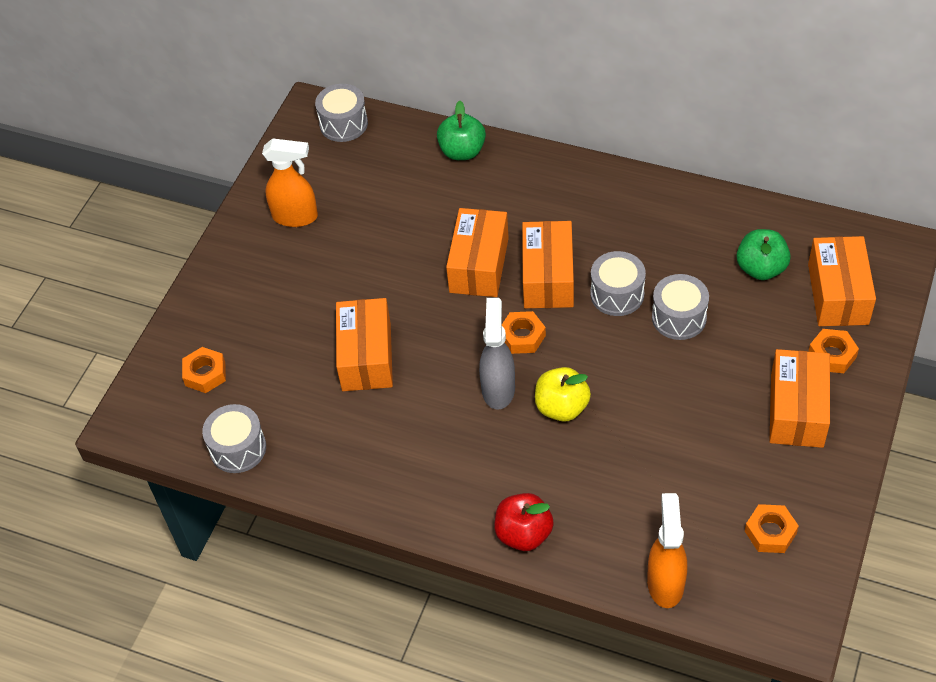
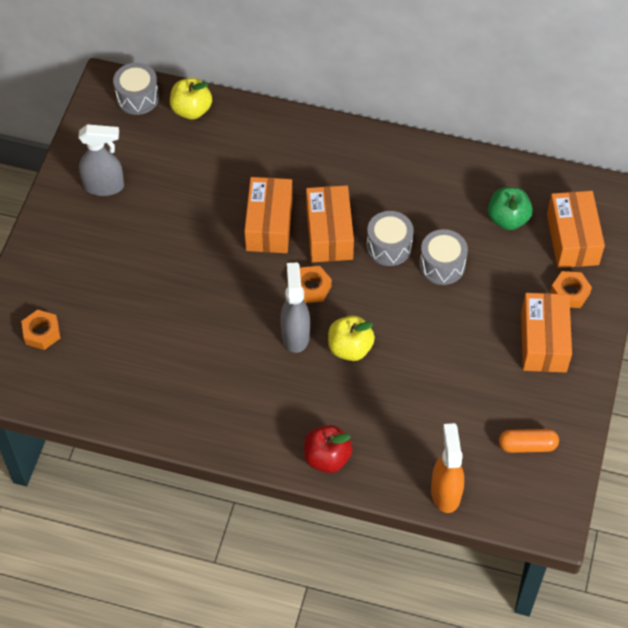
camera: 10 degrees left, 5 degrees up
(238, 448) = (78, 397): grey drum -> none
(296, 217) = (104, 186): orange spray bottle -> grey spray bottle
(366, 356) = (180, 311): orange box -> none
(402, 138) = (191, 110): none -> yellow apple
(462, 151) = (245, 120): green apple -> none
(770, 532) = (527, 445): orange nut -> orange capsule

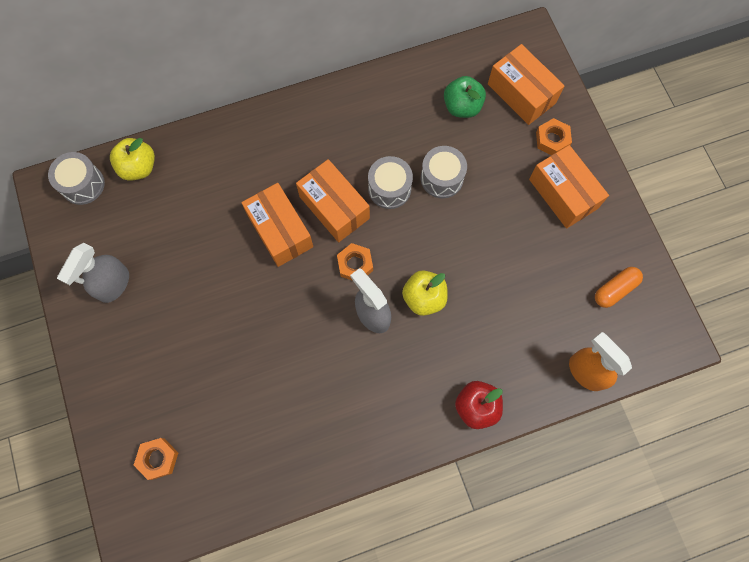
camera: 35 degrees left, 15 degrees up
(104, 186) = (113, 285): grey spray bottle -> grey spray bottle turned 150 degrees clockwise

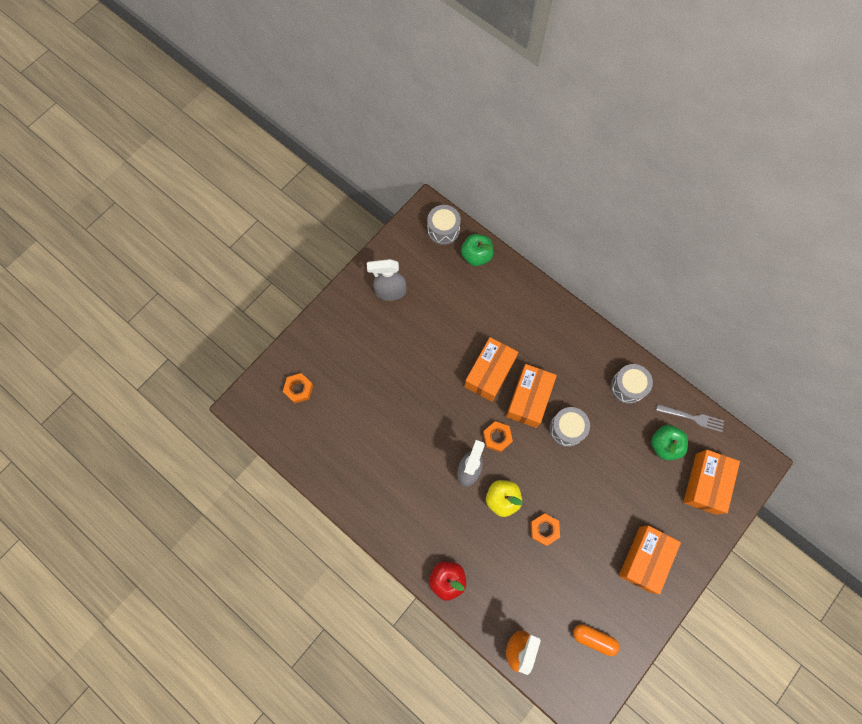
camera: 60 degrees right, 0 degrees up
(138, 167) = (476, 256): yellow apple -> green apple
(442, 178) = (598, 461): grey drum -> grey drum (628, 386)
(450, 65) = (692, 417): none -> grey fork
(552, 140) = (683, 527): orange nut -> orange nut (544, 529)

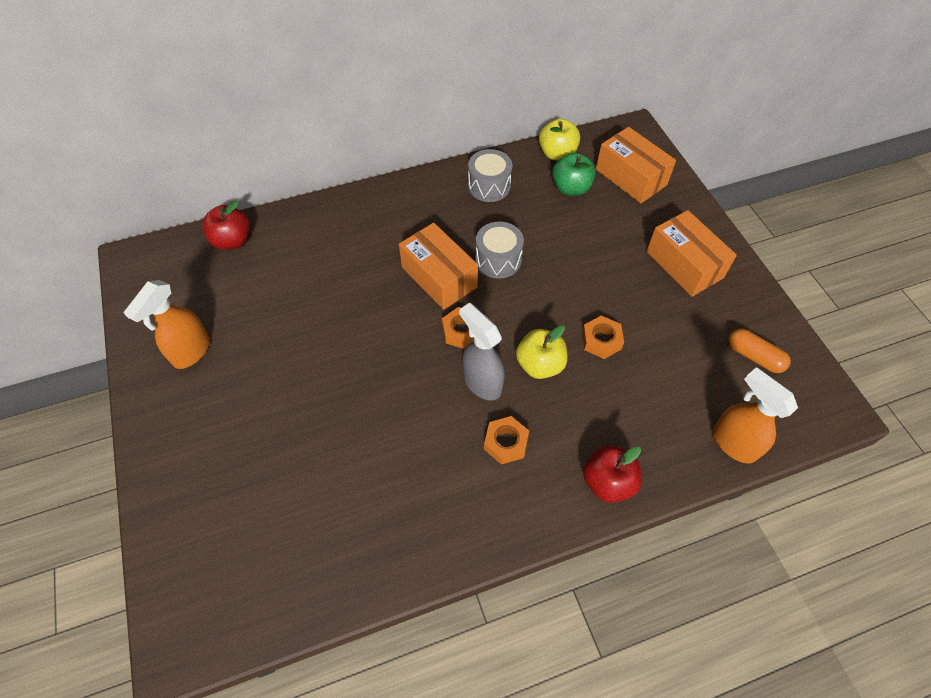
camera: 60 degrees left, 15 degrees down
(299, 389) = (220, 543): orange nut -> orange nut (506, 443)
(390, 292) = (191, 352): grey spray bottle -> orange spray bottle
(443, 230) = (171, 256): grey drum -> none
(476, 256) = (232, 241): green apple -> red apple
(489, 373) = (380, 299): orange box -> none
(594, 638) = (754, 356): orange capsule -> orange capsule turned 75 degrees clockwise
(692, 417) = (557, 154): grey fork -> yellow apple

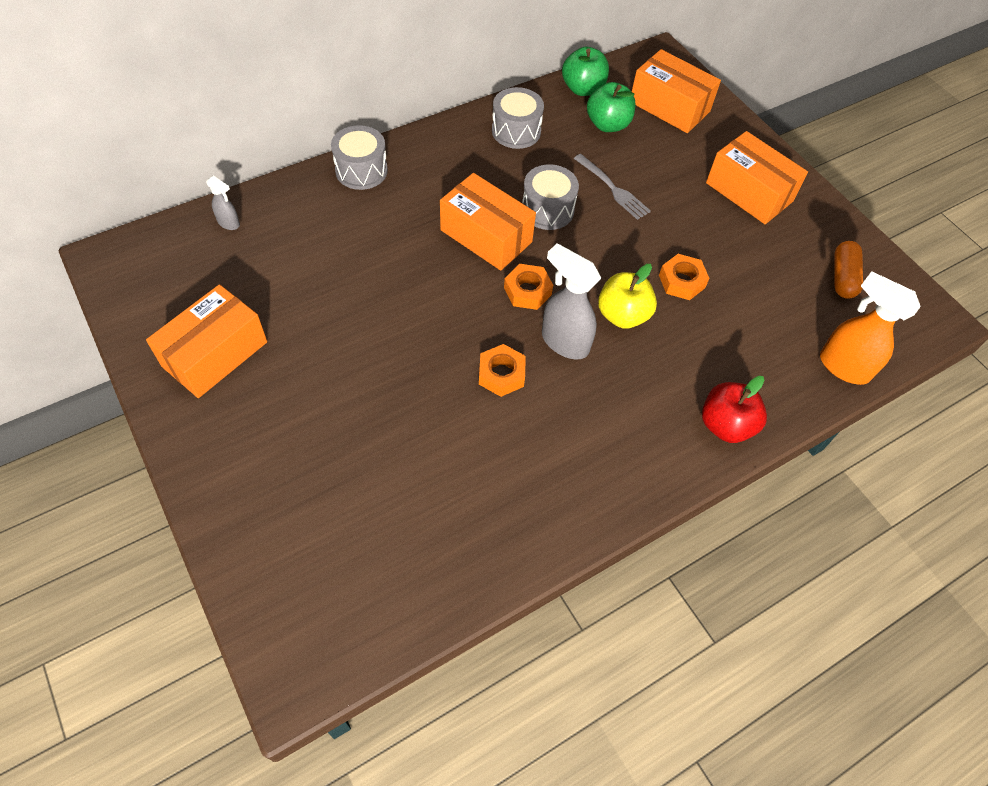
camera: 15 degrees left, 0 degrees up
(191, 352) = (215, 354): orange spray bottle -> orange box
(232, 241) = (229, 223): red apple -> grey spray bottle
(350, 207) = (361, 170): none -> grey drum
(506, 443) = (607, 401): orange nut -> orange nut (501, 374)
(557, 154) = (583, 89): yellow apple -> green apple
(560, 247) = (613, 189): none -> grey fork
(754, 356) = (843, 277): orange capsule -> orange capsule turned 75 degrees clockwise

